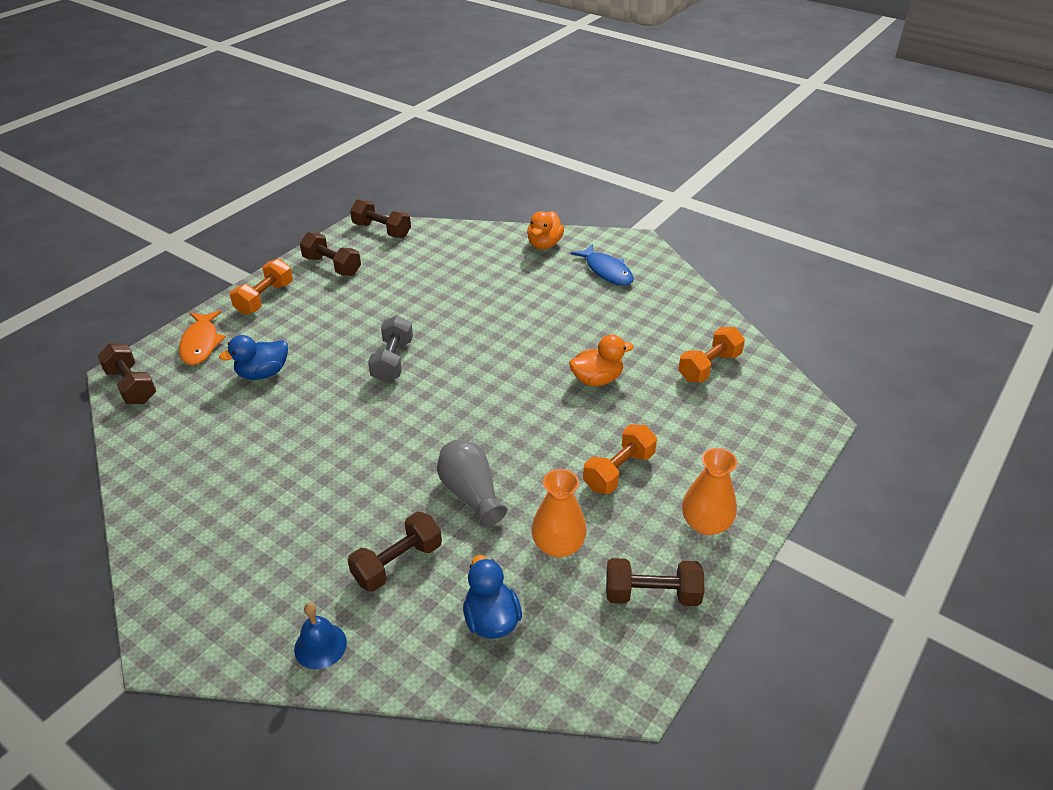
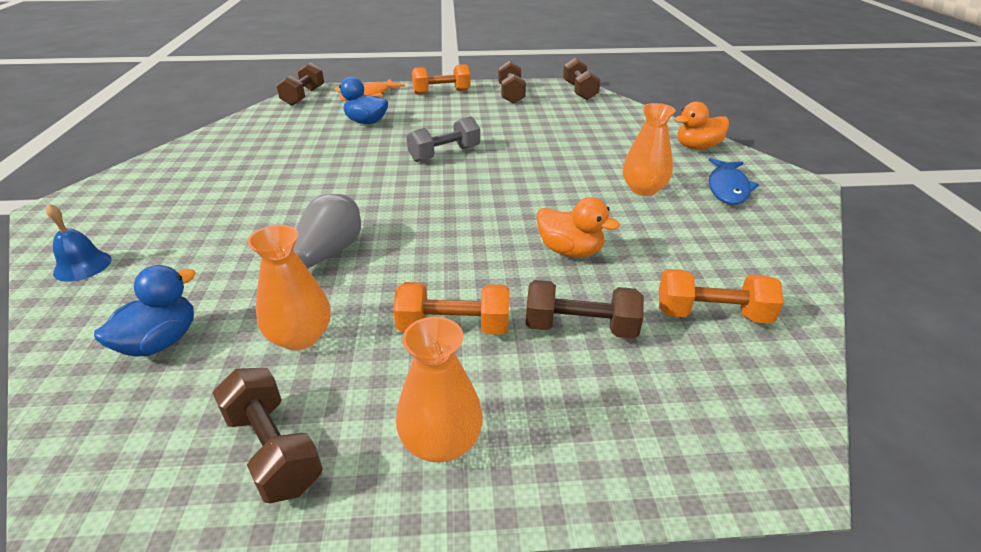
camera: 50 degrees right, 5 degrees down
(397, 563) = (205, 258): brown dumbbell -> brown dumbbell (580, 327)
(566, 303) = (643, 189): none -> orange vase

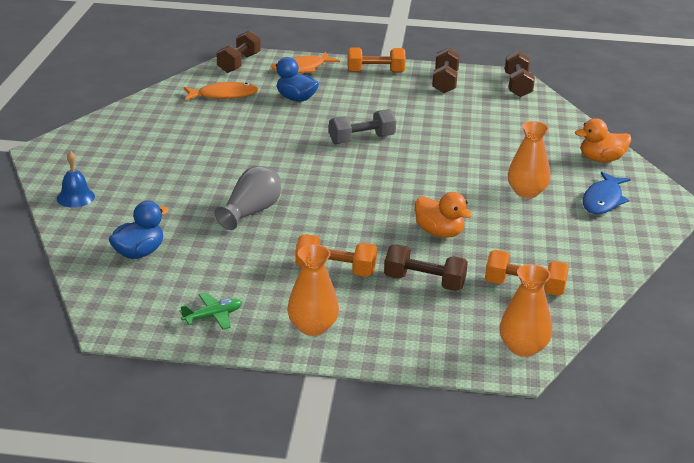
camera: 10 degrees right, 5 degrees down
(273, 450) = (213, 316): brown dumbbell -> green plane
(288, 126) = (224, 95): none -> orange fish
(300, 337) = (230, 262): orange vase -> orange vase (523, 347)

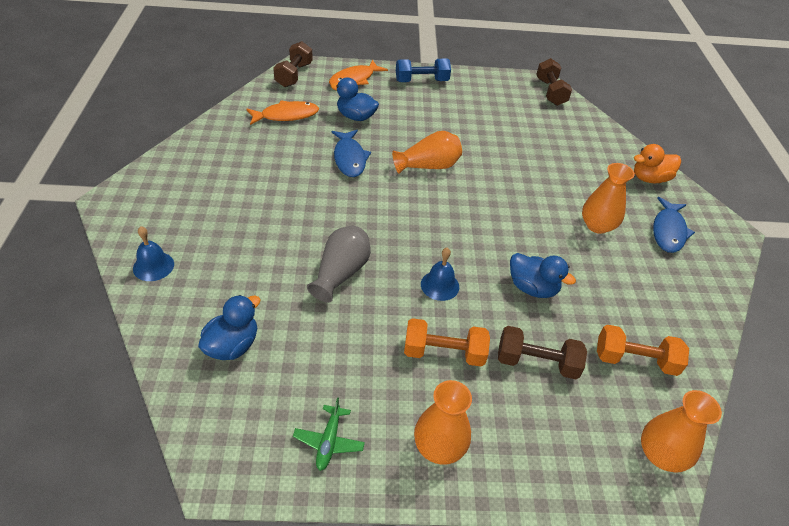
camera: 10 degrees left, 15 degrees up
(213, 316) = (329, 441): green plane -> green plane turned 135 degrees clockwise
(281, 130) = (349, 158): none -> blue fish
(346, 225) = (440, 285): none -> blue bell
(361, 139) = (428, 166): grey dumbbell -> orange vase
(375, 72) = (421, 81): orange dumbbell -> blue dumbbell
(439, 232) = (532, 288): orange duck -> blue duck
(445, 82) = (486, 90): brown dumbbell -> none

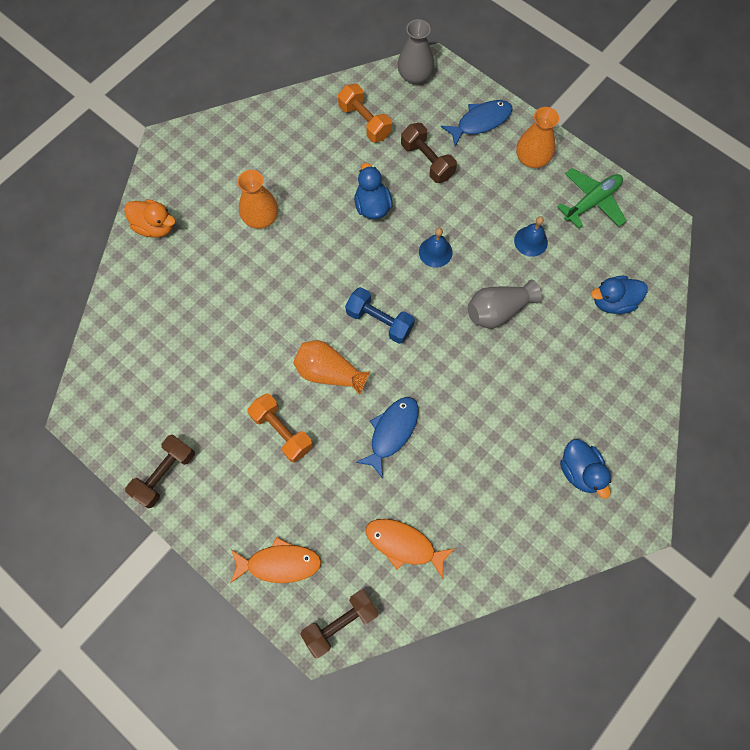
camera: 135 degrees left, 25 degrees up
(153, 266) = (635, 413): blue bell -> blue bell (531, 241)
(329, 441) = (592, 202): green plane -> green plane, size x1.59
(356, 117) = (334, 492): blue duck -> blue duck (580, 471)
(421, 81) = (208, 507): blue dumbbell -> blue dumbbell (379, 321)
(444, 353) = (479, 205): orange dumbbell -> orange dumbbell (282, 431)
(550, 92) = (93, 390): brown dumbbell -> brown dumbbell (165, 474)
(661, 454) = (414, 76): orange vase -> grey vase
(668, 231) = (213, 177): blue fish -> blue fish (480, 122)

